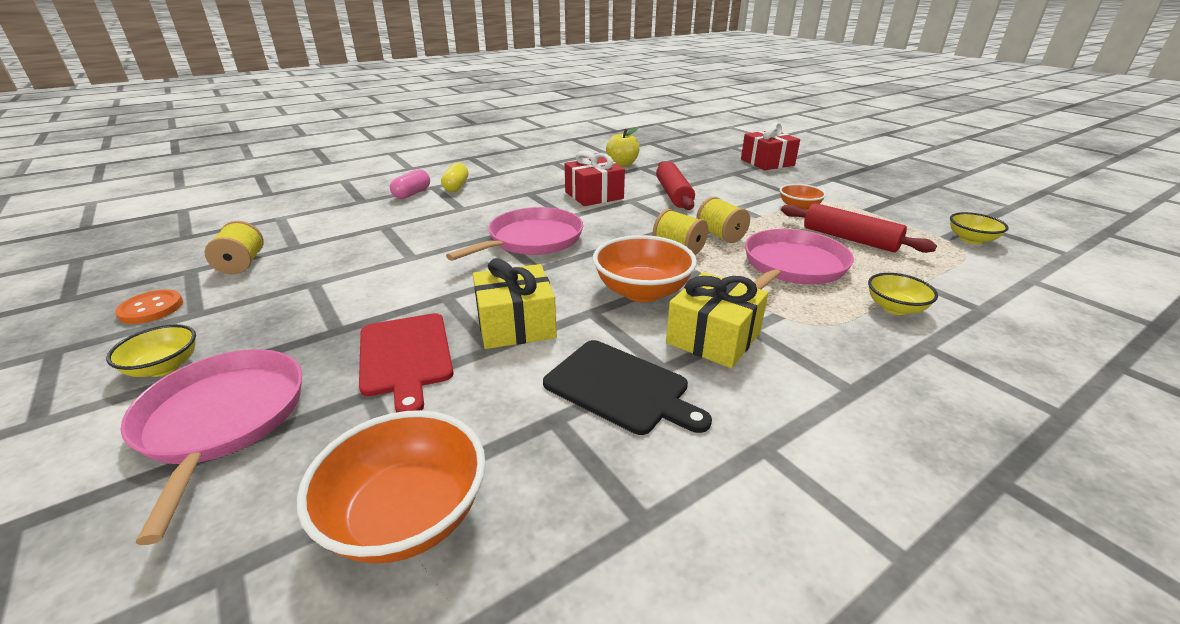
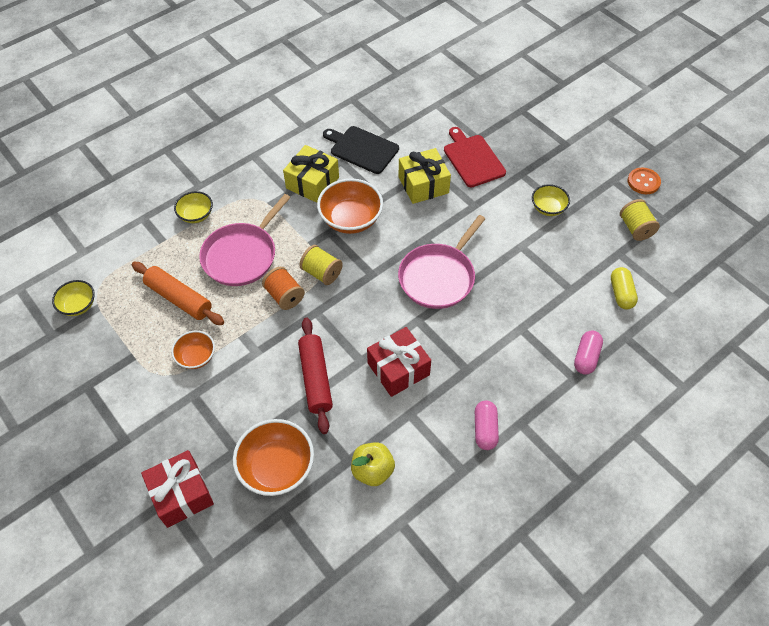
camera: 175 degrees right, 25 degrees up
(164, 367) = (587, 144): yellow bowl -> yellow bowl (548, 208)
(222, 420) = (531, 122): pink pan -> none
(407, 516) = (433, 95): orange bowl -> orange bowl (277, 467)
(456, 187) = (549, 379): yellow capsule -> yellow capsule (621, 294)
(527, 172) = (485, 429): none -> pink capsule
(720, 235) = (285, 296): yellow spool -> orange spool
(849, 239) = (179, 298): red rolling pin -> orange rolling pin

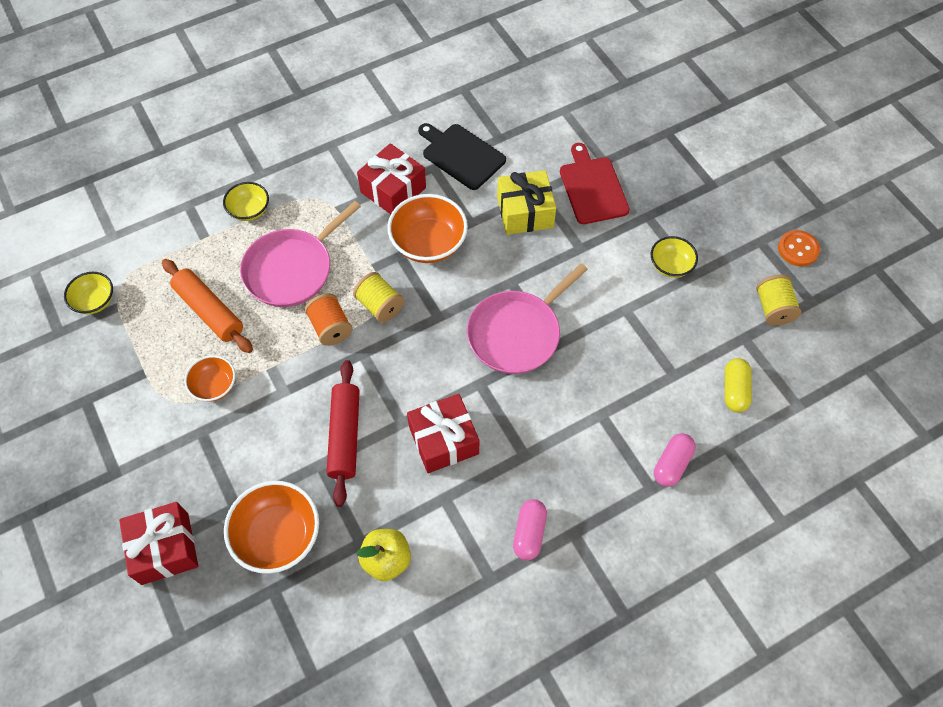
camera: 10 degrees right, 5 degrees up
(312, 183) = (393, 190): yellow gift -> red gift

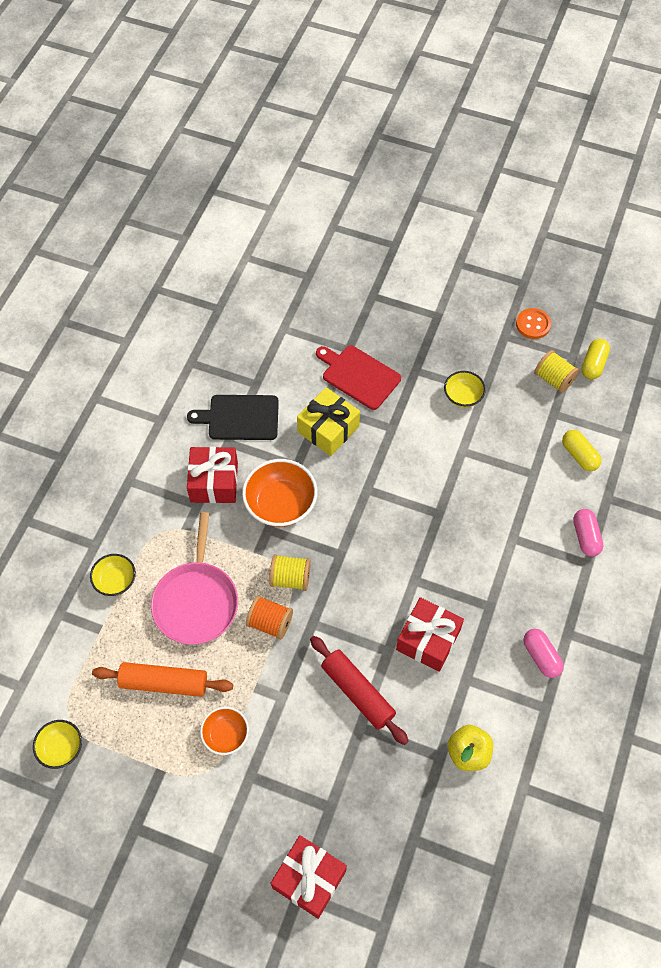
camera: 40 degrees left, 0 degrees up
(278, 535) = (380, 800): orange bowl -> none
(517, 333) = (406, 524): pink pan -> none
(826, 322) = (593, 364): none -> yellow capsule

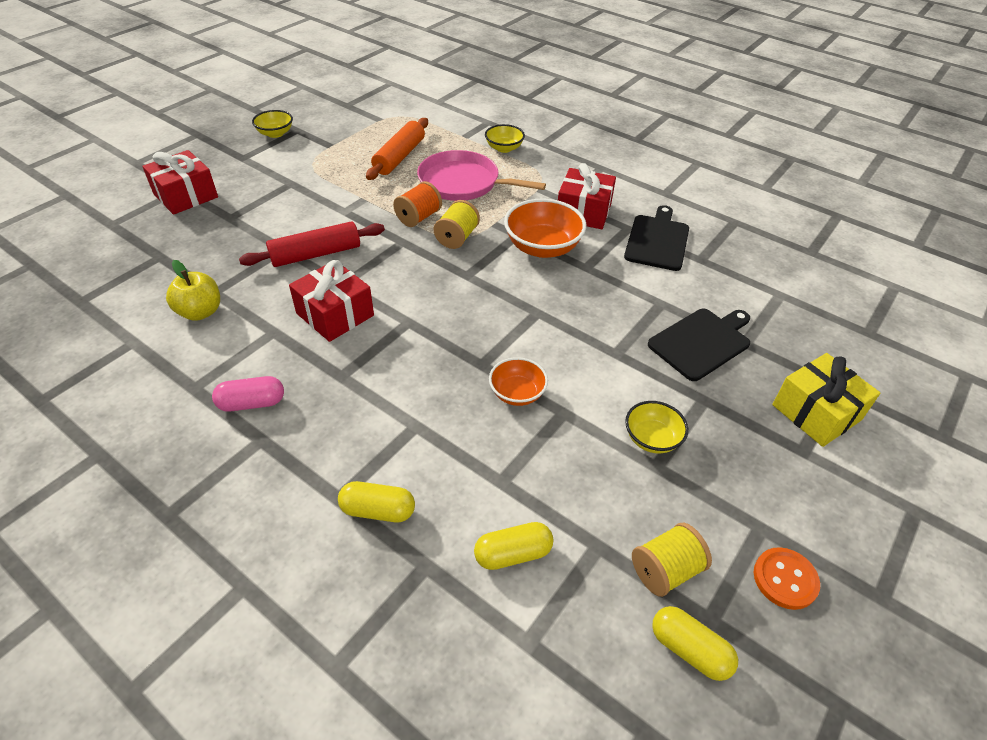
camera: 105 degrees right, 15 degrees down
(61, 748) = (379, 110): yellow bowl -> yellow bowl (275, 133)
(226, 735) = (334, 178): orange bowl -> orange bowl (517, 393)
(328, 429) = (627, 300): yellow gift -> yellow gift (816, 412)
(359, 376) = (701, 342): red cutting board -> black cutting board
(585, 537) = (378, 510): pink capsule -> yellow capsule

